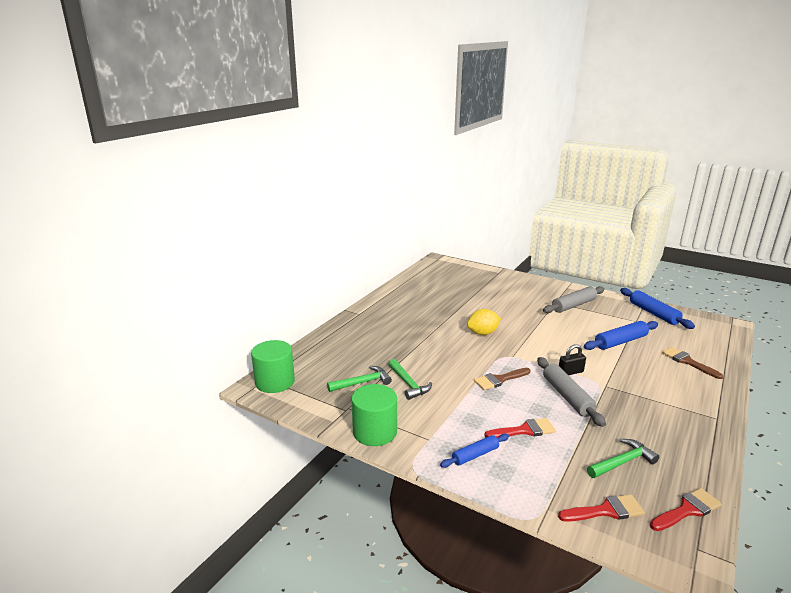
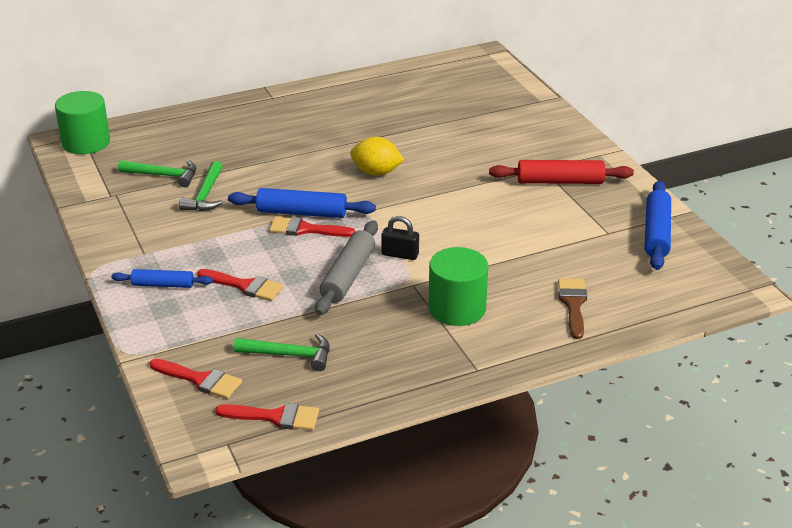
camera: 35 degrees right, 10 degrees up
(375, 432) = (107, 226): green cylinder -> green cylinder (457, 308)
(499, 380) = (305, 229): brown brush -> red brush
(573, 305) = (560, 181): grey rolling pin -> red rolling pin
(621, 342) = (532, 248): blue rolling pin -> blue rolling pin (302, 213)

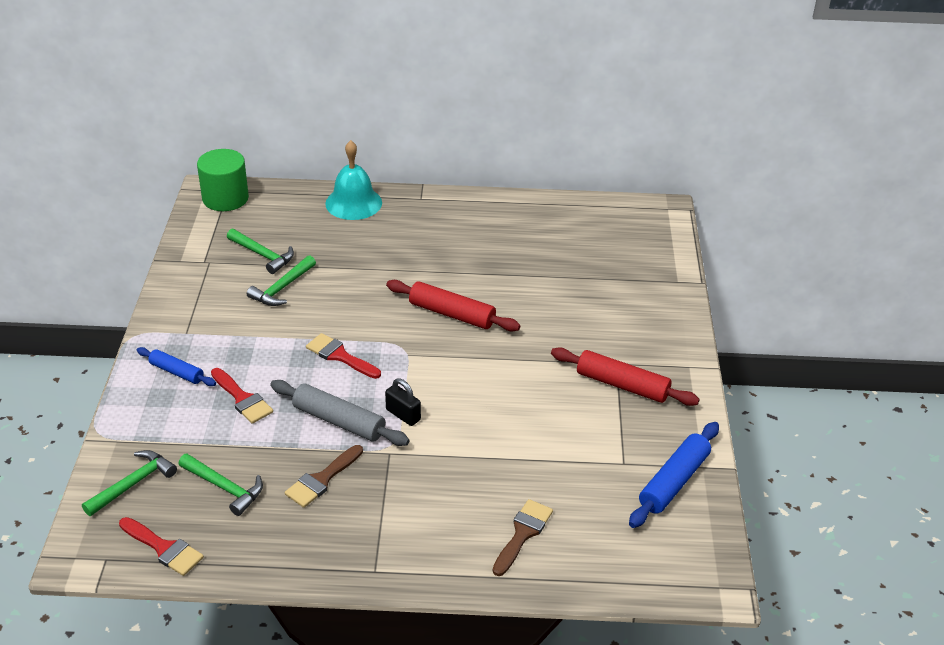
camera: 25 degrees right, 5 degrees up
(200, 380) = (133, 484): red brush -> green hammer
(213, 116) = (353, 203): none -> turquoise bell
(302, 213) = (350, 337): blue rolling pin -> none
(348, 276) = (339, 421): grey rolling pin -> grey rolling pin turned 75 degrees clockwise
(372, 321) = (322, 479): none -> brown brush
(376, 172) = (452, 314): yellow lemon -> red rolling pin
(457, 308) = (409, 495): green cylinder -> none

